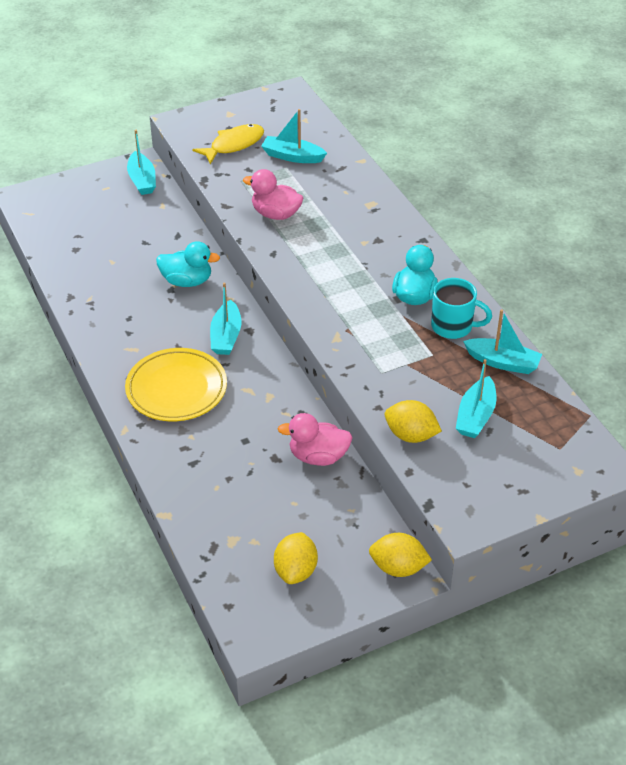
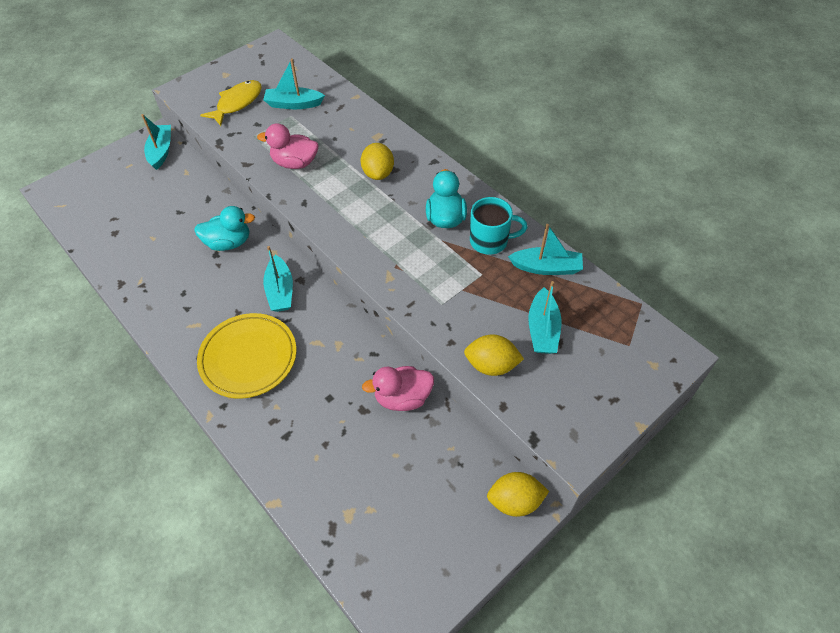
camera: 15 degrees left, 10 degrees up
(142, 180) = (161, 151): turquoise boat -> turquoise boat turned 150 degrees counterclockwise
(296, 571) = (420, 532): yellow lemon -> yellow lemon (378, 173)

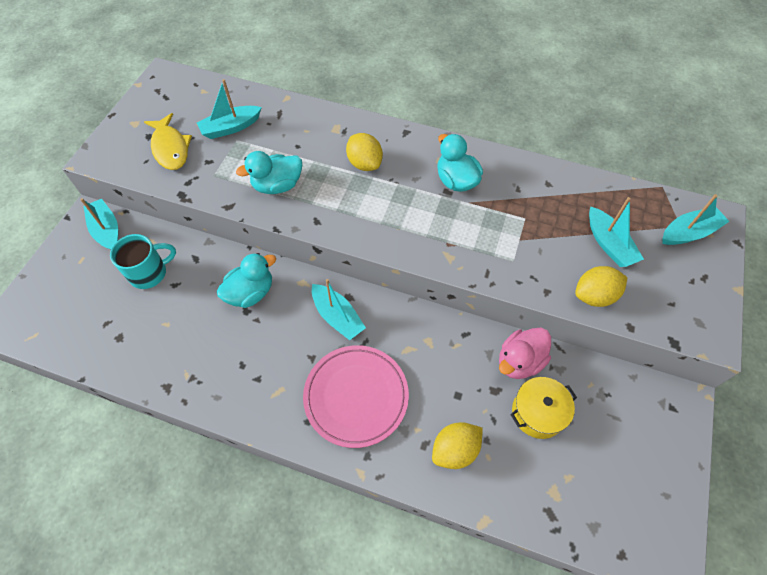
camera: 30 degrees left, 5 degrees up
(237, 103) = (170, 148): yellow fish -> yellow fish turned 150 degrees clockwise
(248, 358) = (356, 397): yellow plate -> pink plate
(295, 163) = (277, 185): pink duck -> turquoise duck
(385, 446) = (538, 413): none -> yellow pot
(490, 241) = (509, 185): turquoise mug -> turquoise mug (149, 273)
(515, 501) = (671, 402): yellow lemon -> yellow lemon (455, 450)
(546, 267) = (570, 189): turquoise boat -> turquoise boat (688, 233)

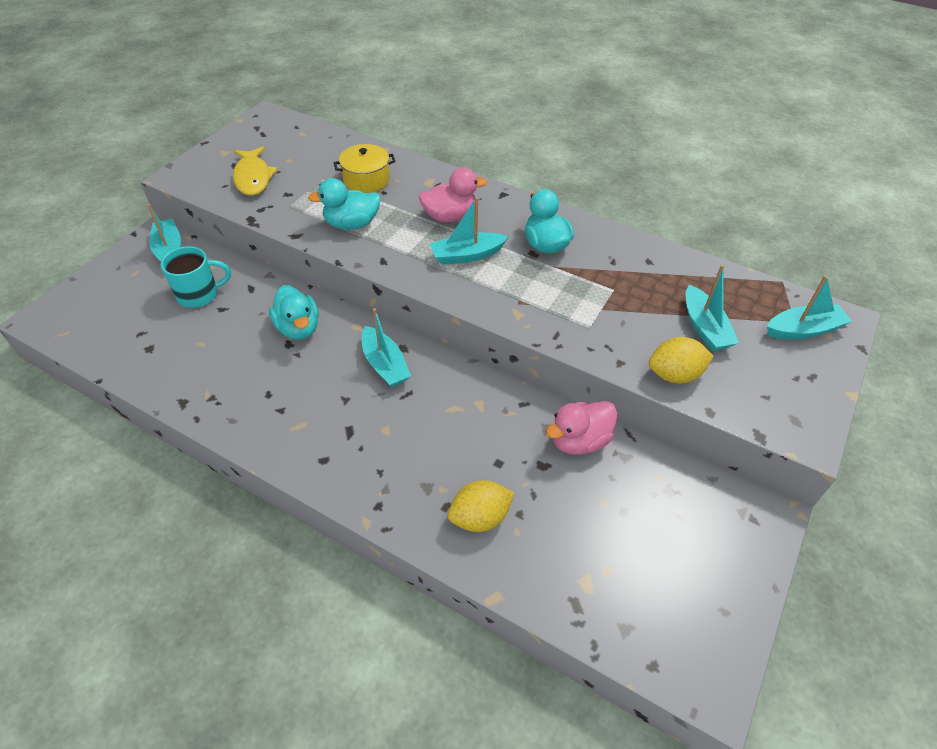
camera: 10 degrees right, 10 degrees down
(231, 127) = (320, 168): turquoise boat -> turquoise boat (467, 255)
(251, 293) = (298, 328): turquoise duck -> turquoise duck turned 90 degrees clockwise
(356, 397) = (383, 445): pink plate -> none
(364, 163) = (450, 216): yellow lemon -> pink duck
(538, 413) = (587, 496): yellow pot -> yellow pot (366, 180)

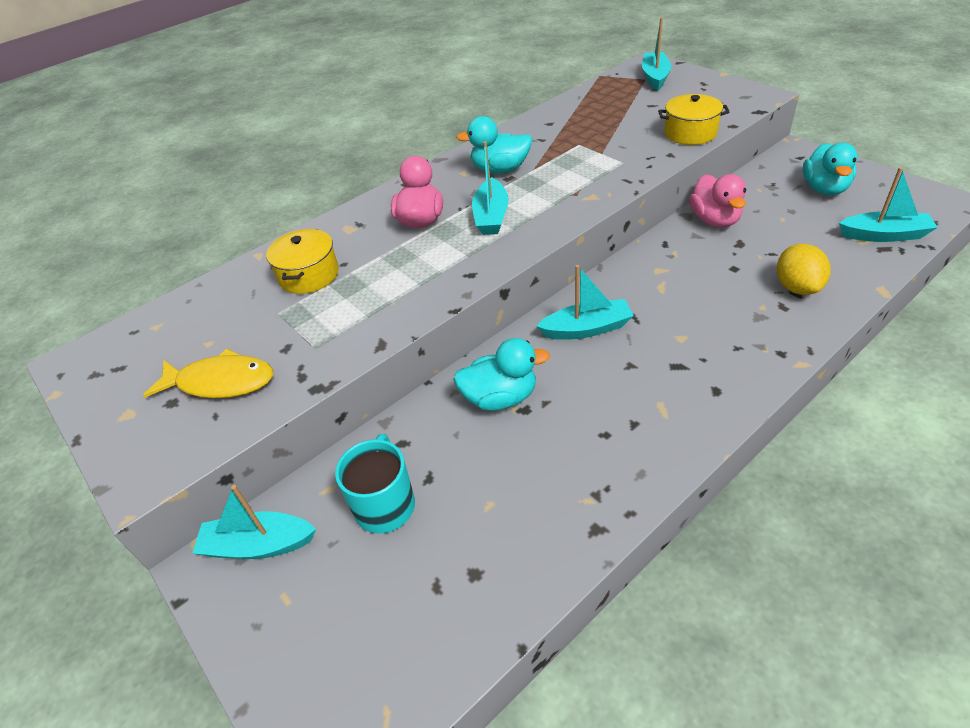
camera: 65 degrees left, 5 degrees down
(352, 224) = (388, 293): turquoise duck -> turquoise duck (824, 189)
(674, 375) = (690, 133): yellow lemon -> yellow pot
(704, 327) = (640, 113): turquoise boat -> turquoise boat (884, 235)

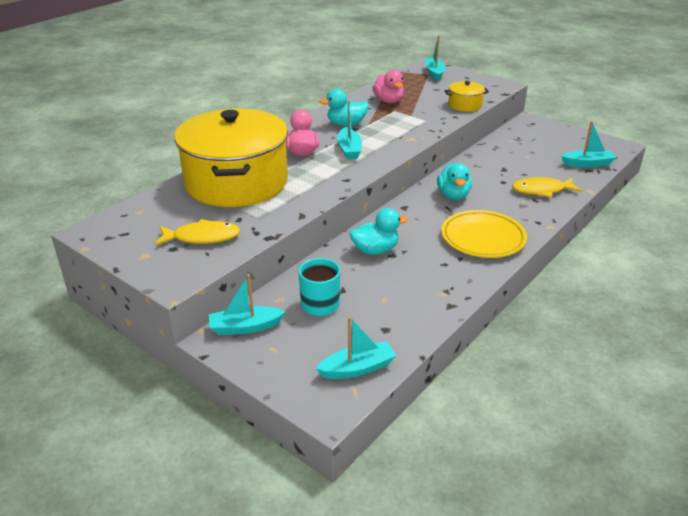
camera: 15 degrees left, 10 degrees down
(309, 275) = (236, 182): yellow pot -> yellow pot, size x2.49
(586, 329) = (419, 214): turquoise boat -> turquoise boat (357, 368)
(680, 382) = (483, 238): none -> yellow plate
(714, 220) = (486, 157): pink duck -> pink duck (388, 101)
(797, 287) = (541, 190): yellow lemon -> yellow fish
(824, 189) = (550, 140): turquoise duck -> turquoise duck (453, 195)

